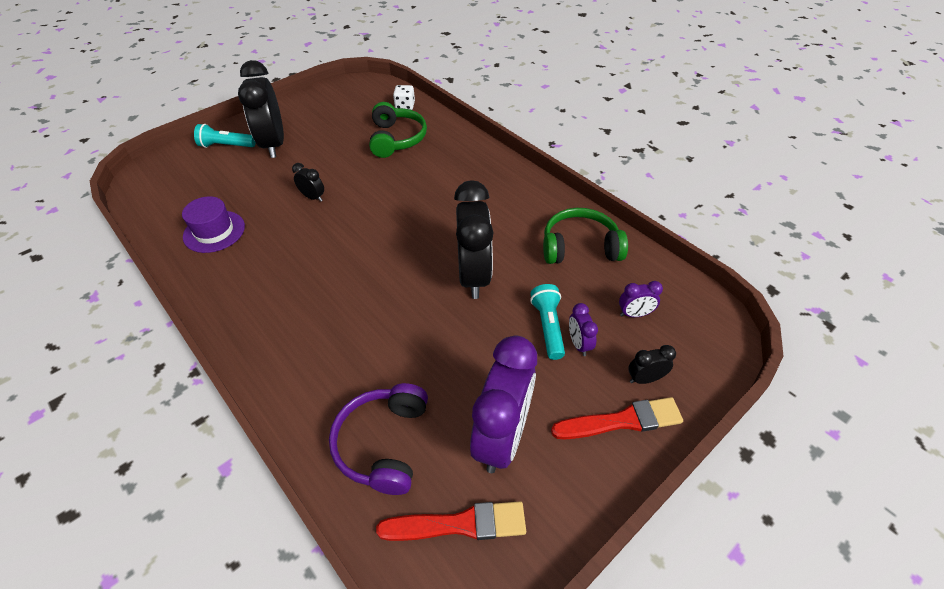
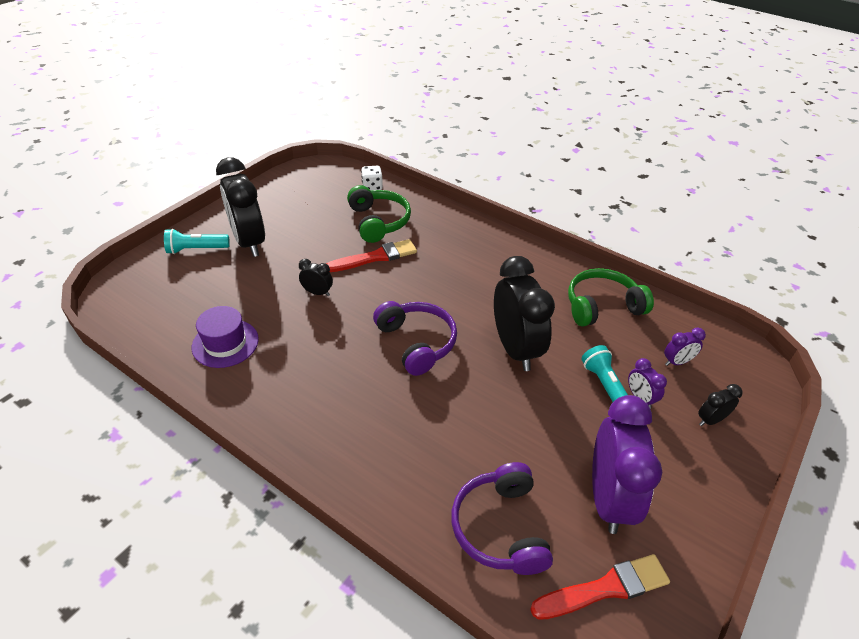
camera: 15 degrees left, 5 degrees down
(382, 256) = (416, 343): none -> purple headphones
(622, 421) = (707, 462): red brush -> red brush (375, 257)

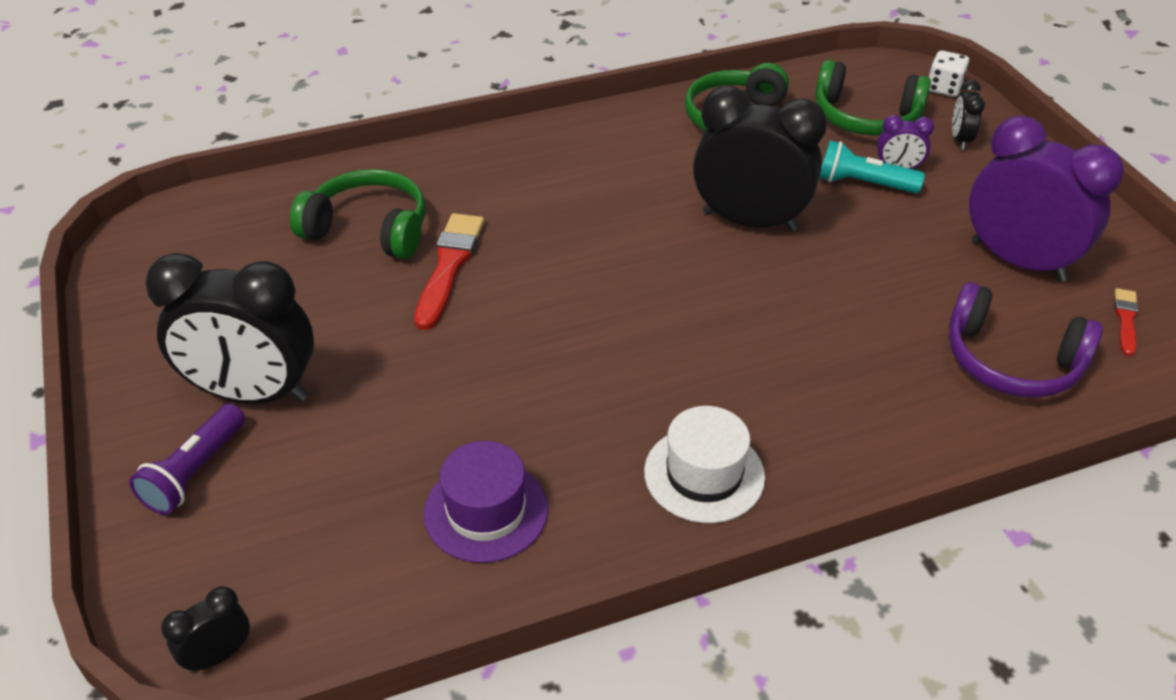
camera: 55 degrees left, 0 degrees up
(196, 249) = (195, 471): turquoise flashlight -> purple flashlight
(298, 412) = (704, 474): none -> white hat
(317, 292) = (468, 359): black clock -> black clock (218, 655)
(372, 187) = (273, 200): white dice -> white dice (943, 88)
(416, 343) = (666, 301): purple headphones -> none
(605, 588) = (1125, 320): red brush -> red brush, size x0.54
(677, 362) = (865, 117): purple clock -> green headphones

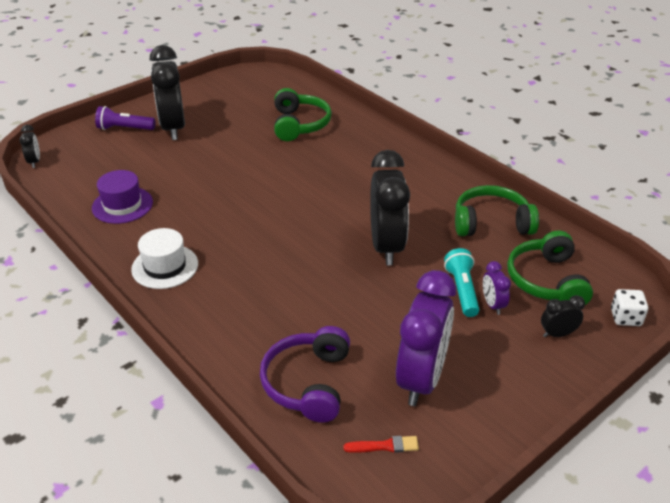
camera: 70 degrees right, 5 degrees down
(218, 655) = (34, 162): black clock -> black clock turned 45 degrees clockwise
(449, 266) = (284, 154): red brush -> none

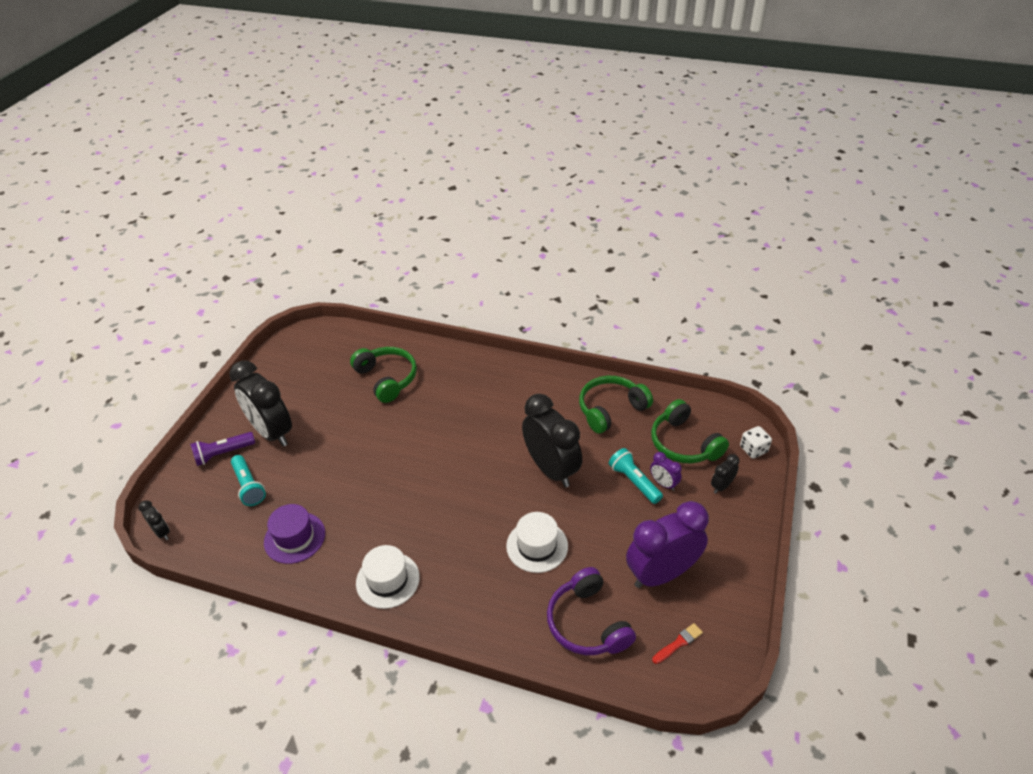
camera: 30 degrees left, 5 degrees up
(122, 157) = (248, 486): none -> turquoise flashlight
(317, 300) = (537, 546): none -> white hat
(421, 379) = (661, 574): purple clock -> purple clock turned 105 degrees counterclockwise

